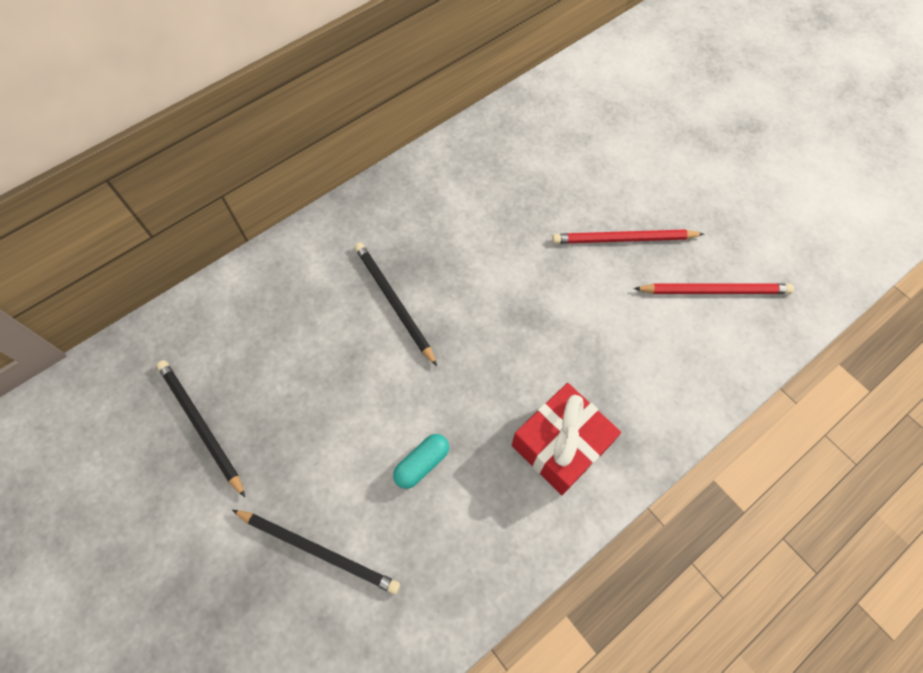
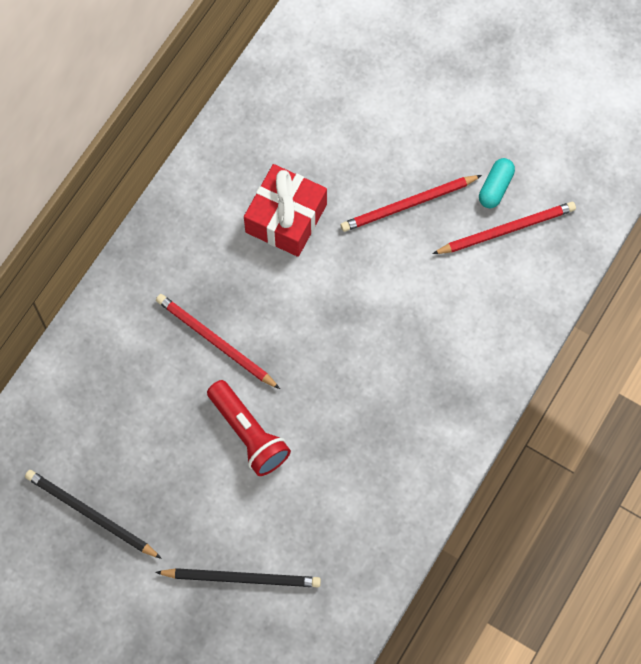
camera: 20 degrees left, 5 degrees up
(389, 400) = (248, 434): none -> red flashlight
(394, 302) = (215, 341): black pencil -> red pencil
(422, 464) = (300, 478): turquoise capsule -> turquoise capsule (495, 188)
(561, 445) = (412, 420): red gift -> red gift (286, 218)

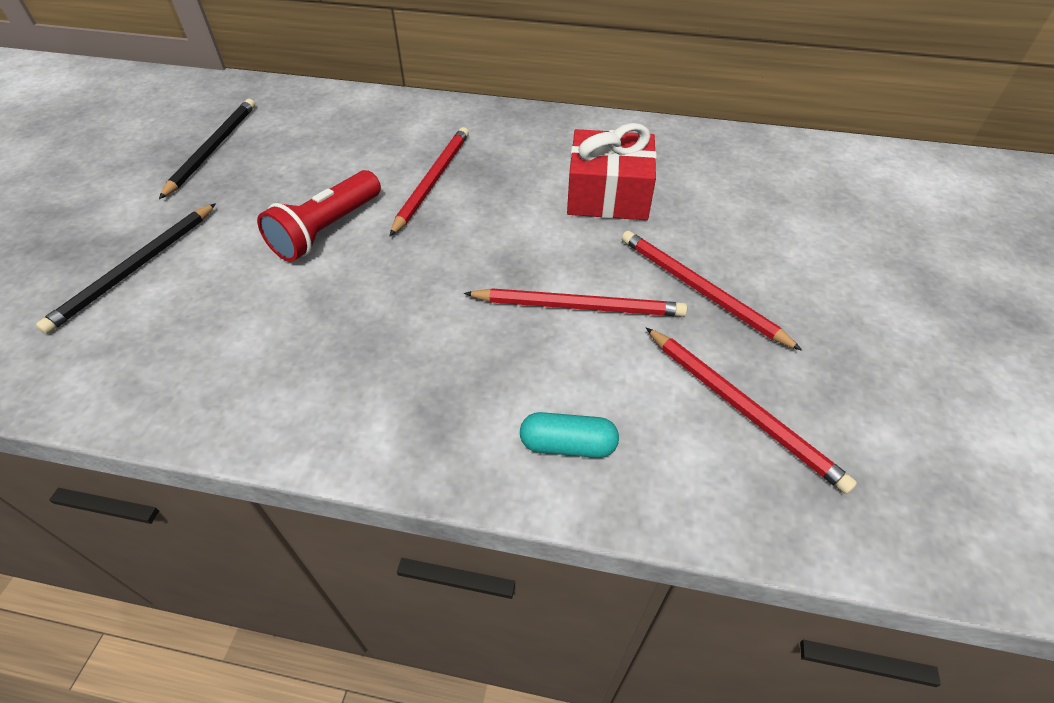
camera: 70 degrees right, 20 degrees down
(242, 578) = (135, 269): black pencil -> black pencil turned 45 degrees clockwise
(395, 285) = (579, 306): none -> red pencil
(495, 188) = (797, 376): turquoise capsule -> turquoise capsule (568, 445)

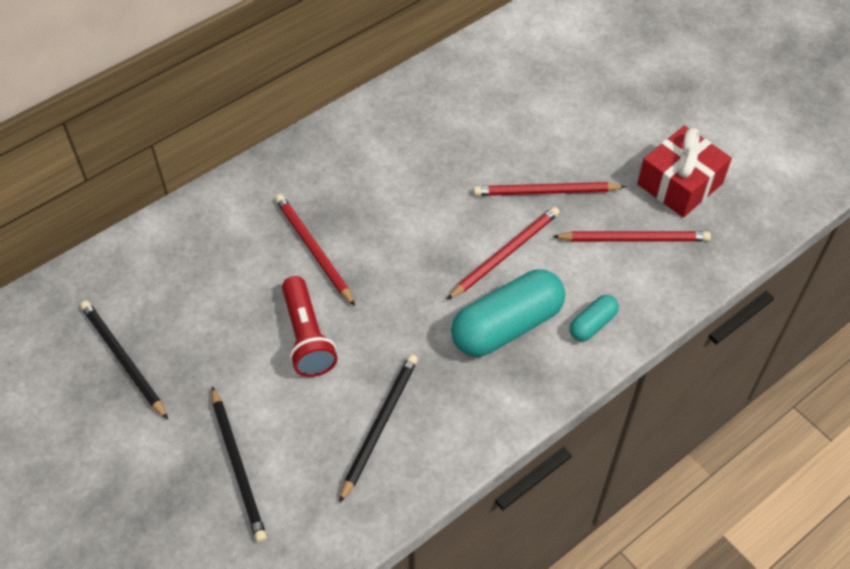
camera: 50 degrees left, 5 degrees up
(255, 338) = (380, 425): none -> black pencil
(482, 364) = (506, 326): none -> turquoise capsule
(608, 195) = (425, 171): red gift -> red gift (680, 184)

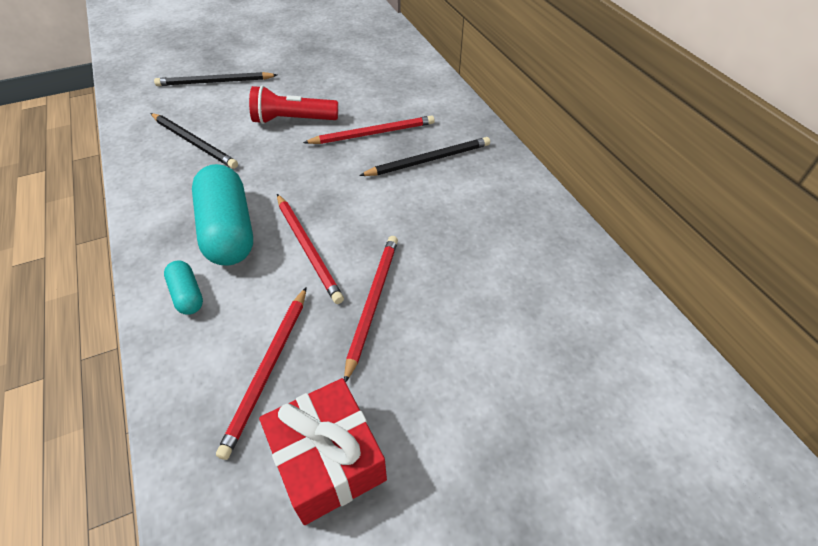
camera: 105 degrees right, 5 degrees down
(123, 359) = (324, 50): black pencil -> black pencil (429, 160)

